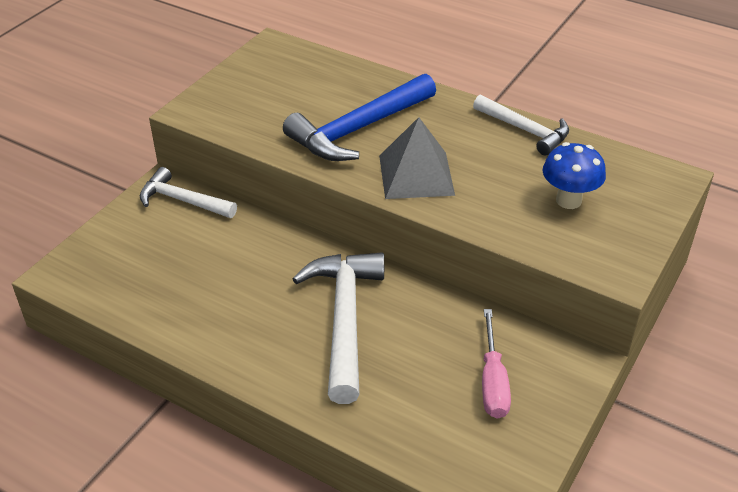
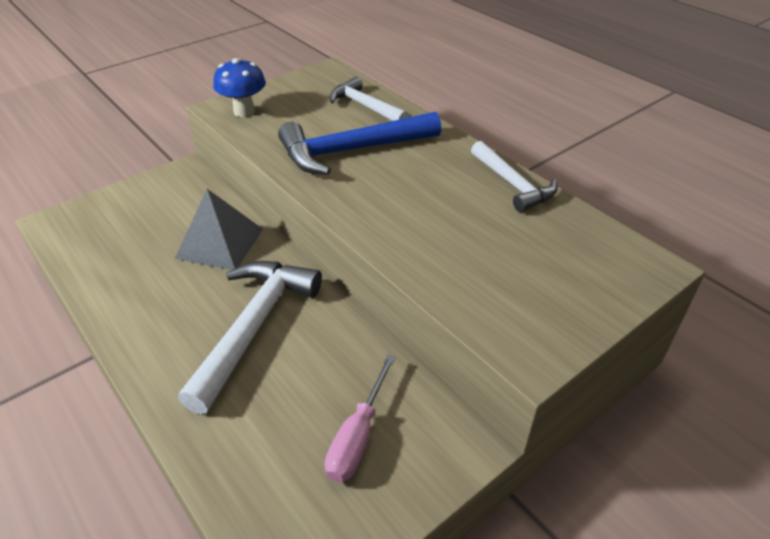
camera: 20 degrees right, 0 degrees up
(182, 200) = (192, 185): white hammer -> white hammer (365, 106)
(416, 175) = (377, 202): grey pyramid -> grey pyramid (220, 243)
(568, 200) = (519, 262): blue mushroom -> blue mushroom (244, 111)

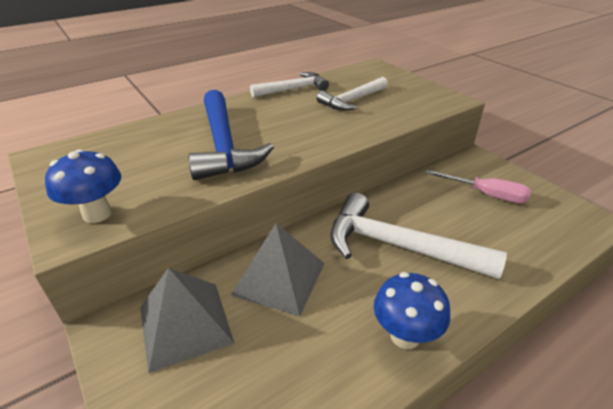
camera: 85 degrees left, 5 degrees down
(137, 323) = (405, 336): none -> blue mushroom
(181, 201) = (185, 324): none -> grey pyramid
(365, 106) = (144, 137): white hammer -> white hammer (352, 100)

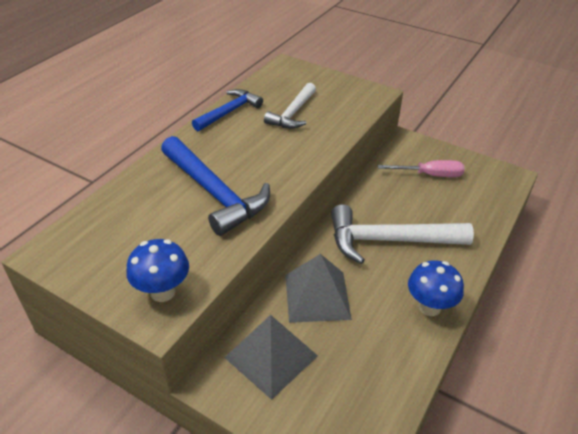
camera: 25 degrees left, 5 degrees up
(293, 89) = (229, 112): white hammer -> blue hammer

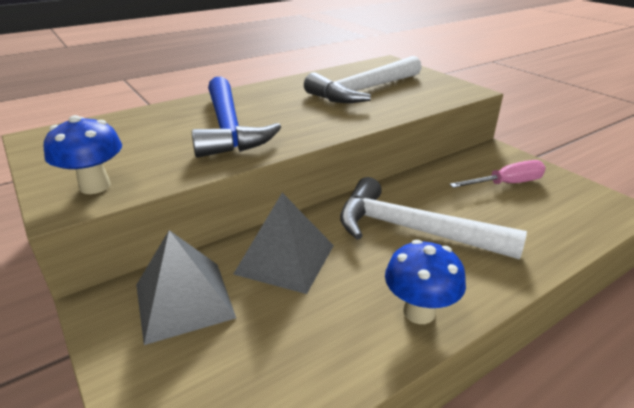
camera: 25 degrees right, 10 degrees down
(229, 112) = (302, 81): blue hammer -> none
(293, 113) = (364, 90): white hammer -> white hammer, size x1.58
(430, 175) = (506, 184): pink screwdriver -> pink screwdriver turned 45 degrees counterclockwise

